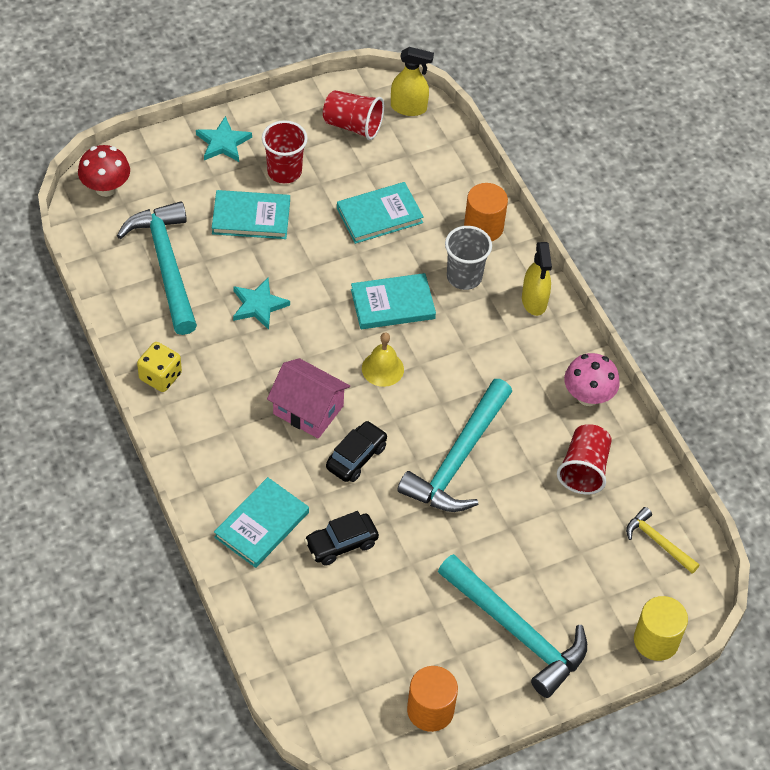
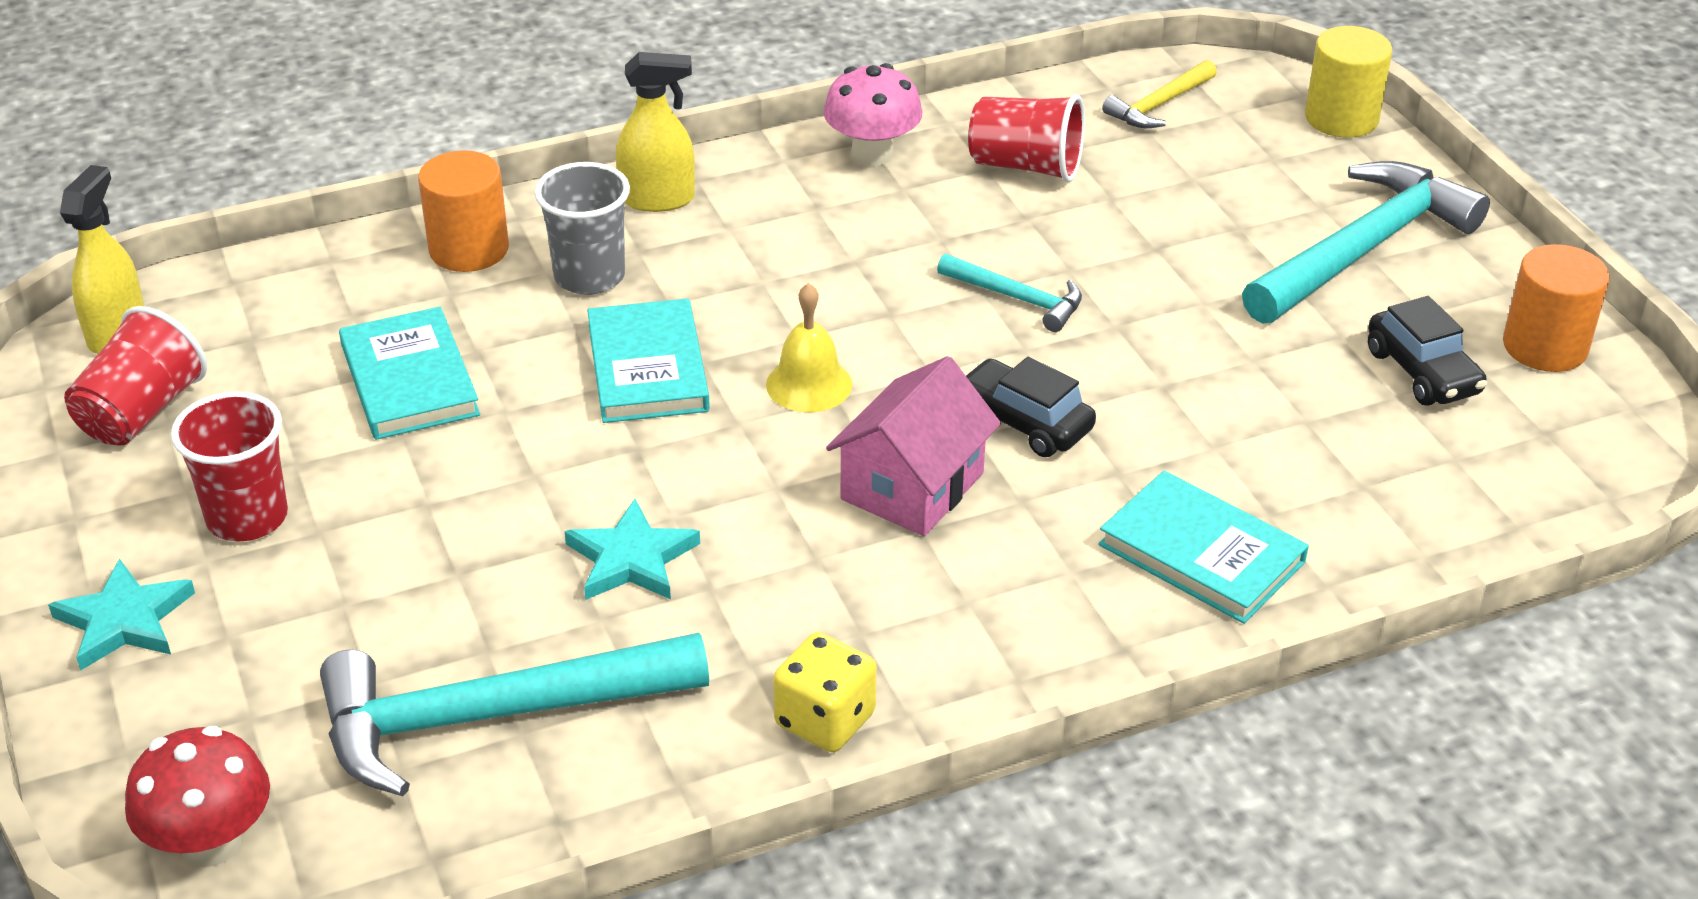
camera: 85 degrees left, 15 degrees down
(251, 217) = (372, 571): turquoise book -> none
(341, 544) = (1227, 445): black car -> black car (1422, 372)
(458, 459) = (1017, 299): turquoise hammer -> turquoise hammer, size x0.49

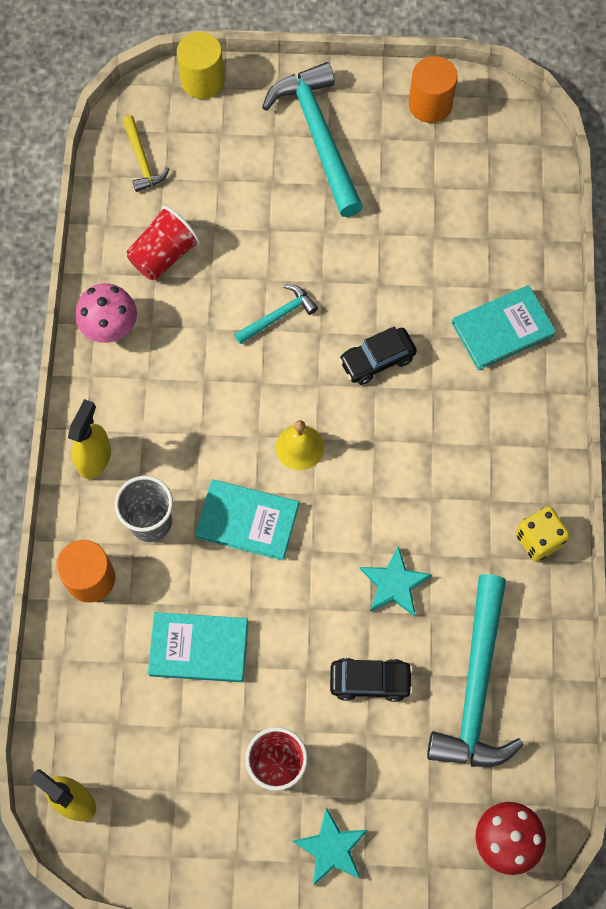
camera: 65 degrees left, 30 degrees up
(142, 412) = (158, 802): red cup -> none
(912, 486) = (400, 432): pink house -> none
(1422, 372) = (423, 166): black car -> black car (370, 681)

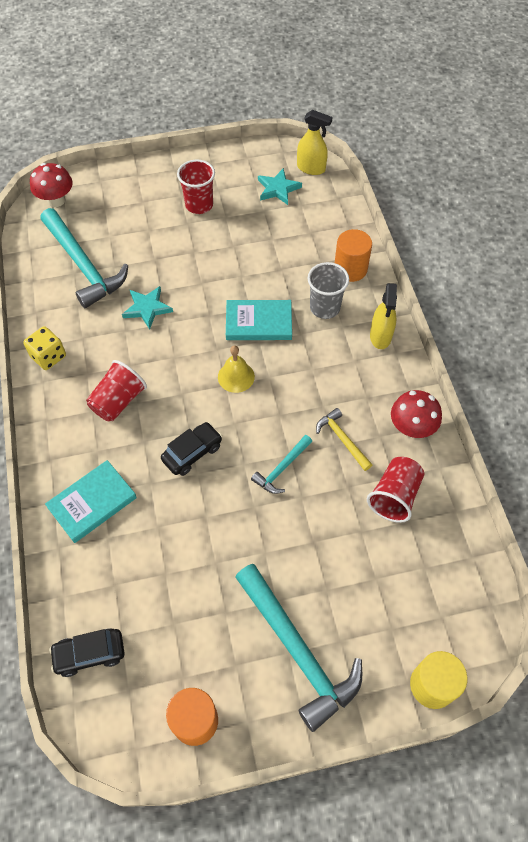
camera: 165 degrees right, 10 degrees down
(110, 327) = (411, 427): pink mushroom -> red mushroom
(142, 160) = (452, 580): yellow hammer -> yellow hammer (342, 439)
(198, 648) = (266, 248): turquoise book -> none
(331, 848) = (157, 178): turquoise star -> turquoise star (278, 189)
(370, 681) = (152, 255): black car -> black car (90, 654)
(455, 450) = (118, 401): none -> red cup
(475, 687) = (83, 266): turquoise hammer -> turquoise hammer turned 150 degrees clockwise

